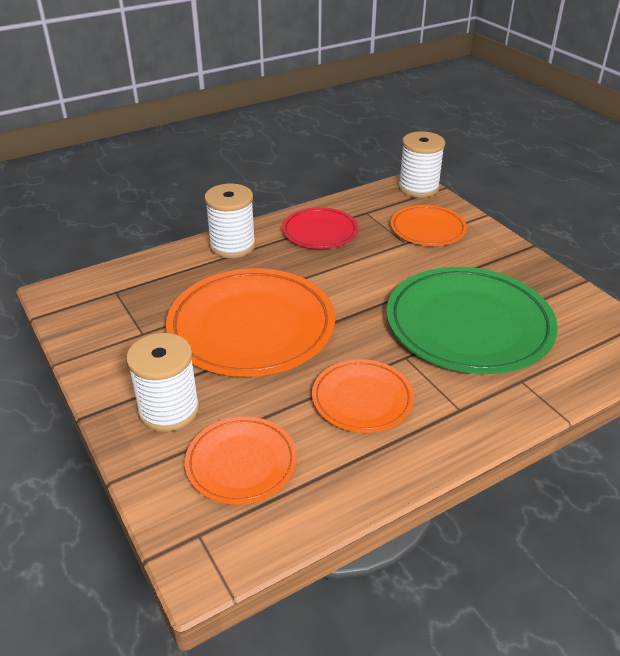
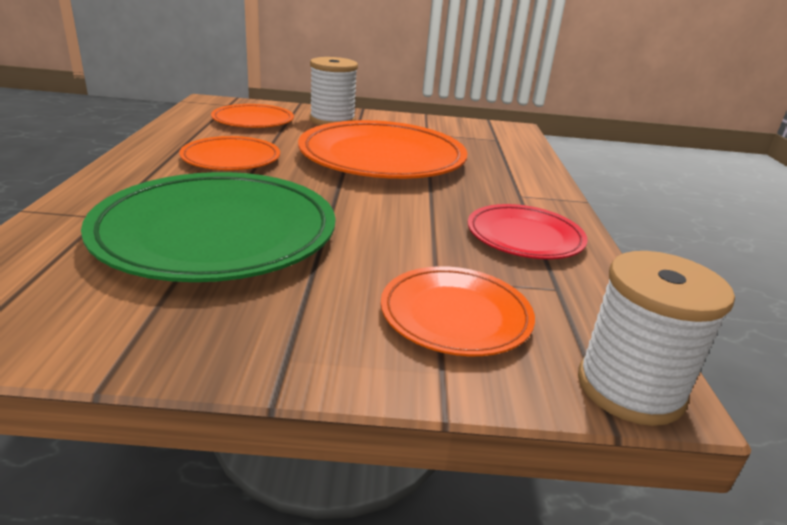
camera: 120 degrees right, 10 degrees down
(232, 246) = (534, 189): white spool -> none

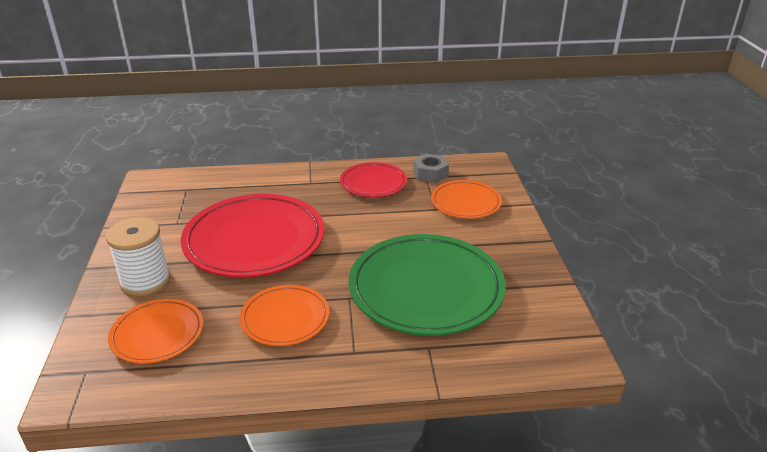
camera: 95 degrees left, 5 degrees up
(382, 158) = (254, 240): orange plate -> red plate
(572, 296) = (430, 174): none -> grey nut
(629, 388) = (490, 167): white spool -> none

